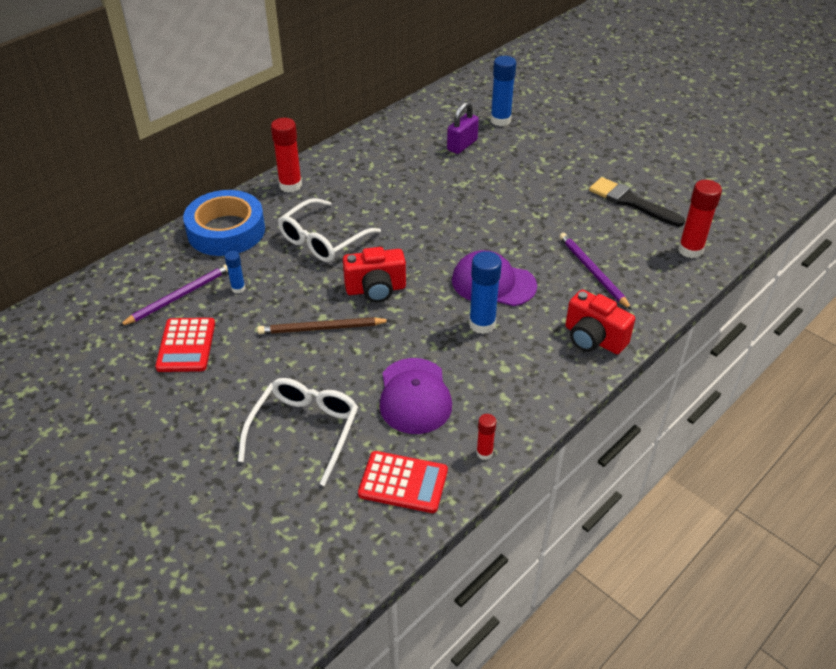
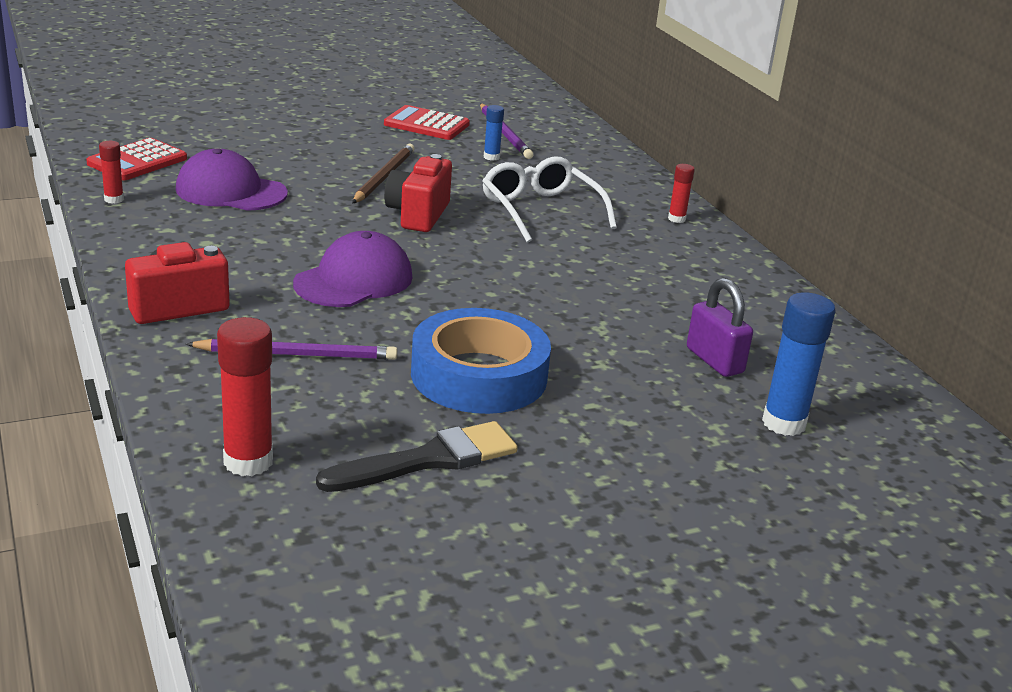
camera: 110 degrees right, 15 degrees down
(226, 231) = (603, 171): blue tape -> blue tape (479, 375)
(290, 185) = (676, 219): red glue stick -> red glue stick, size x0.54
(304, 431) = (254, 142): white glasses -> none
(482, 324) = (289, 251): blue glue stick -> none

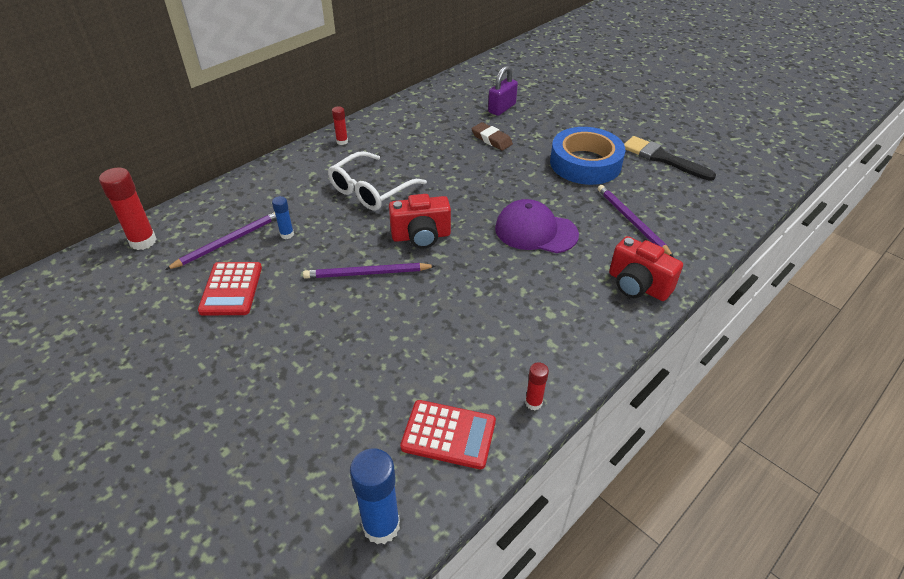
camera: 110 degrees left, 15 degrees up
(231, 191) = (460, 342): purple cap -> none
(248, 462) = (724, 202): red glue stick -> red glue stick (143, 241)
(384, 177) = (367, 273): brown pencil -> purple pencil
(612, 320) = (491, 139): none -> brown eraser
(784, 423) = (536, 88): blue glue stick -> blue glue stick (381, 526)

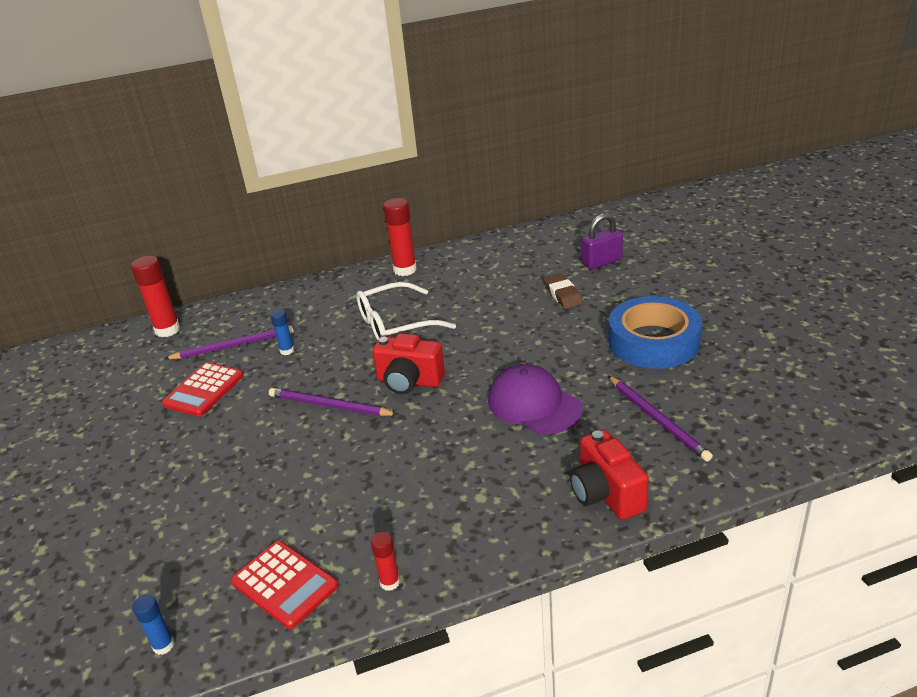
camera: 30 degrees right, 10 degrees down
(342, 141) = (405, 270): red glue stick -> red glue stick, size x1.85
(381, 526) = (163, 645): blue glue stick -> blue glue stick, size x0.54
(631, 221) = (658, 420): purple pencil -> purple pencil turned 150 degrees clockwise
(662, 158) = (759, 355): black brush -> none

